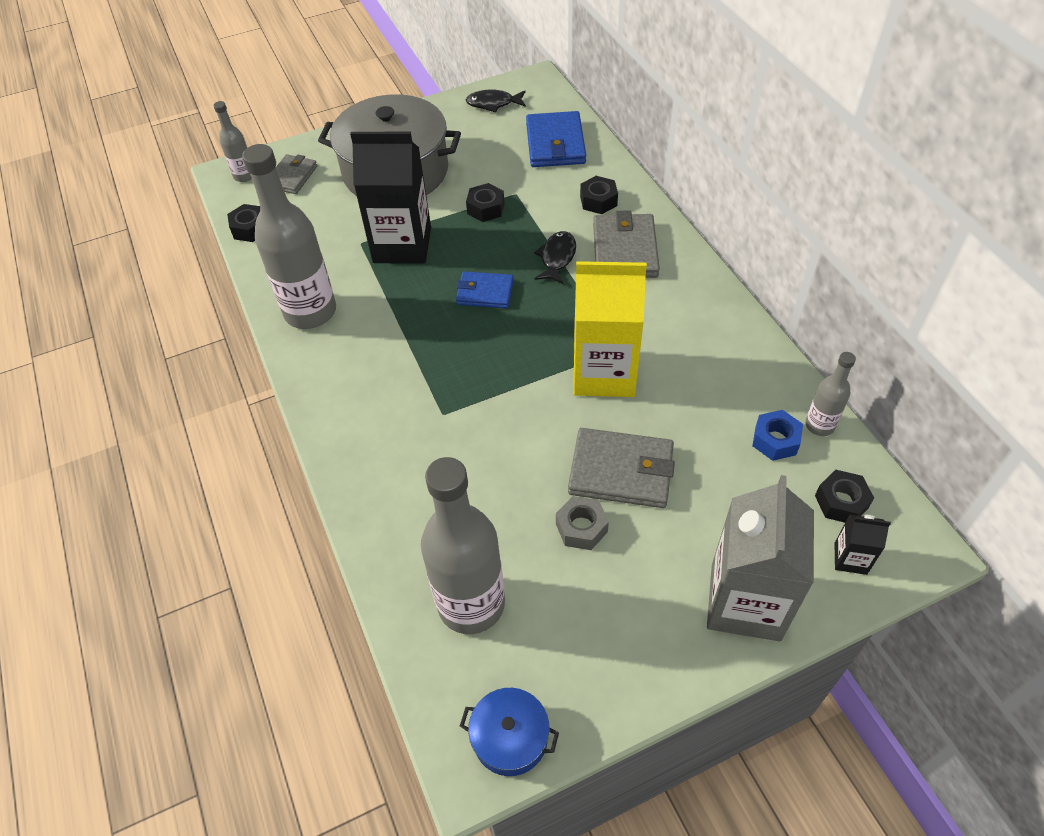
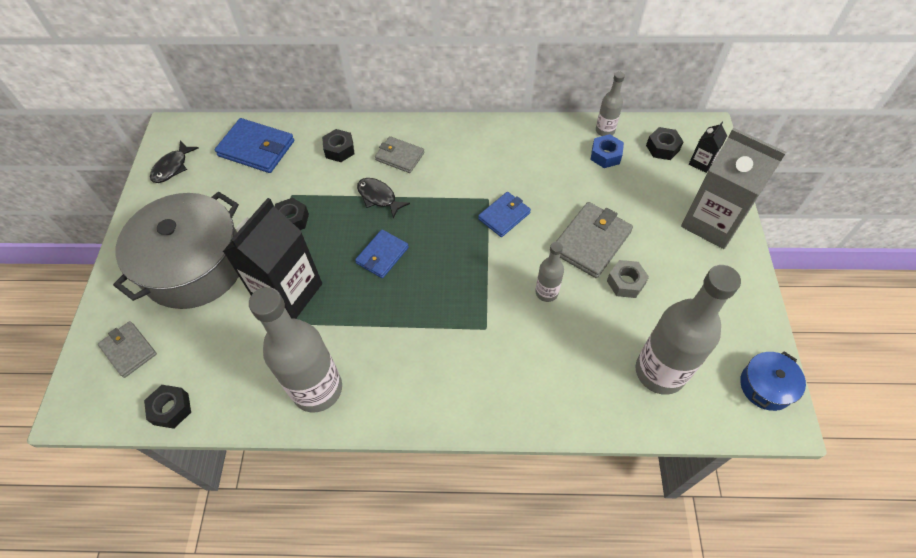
camera: 65 degrees left, 5 degrees up
(244, 176) = (90, 392): grey bottle -> grey bottle (546, 292)
(604, 373) = (504, 216): yellow carton -> blue wallet
(625, 250) = (400, 156): grey wallet -> grey wallet, size x0.63

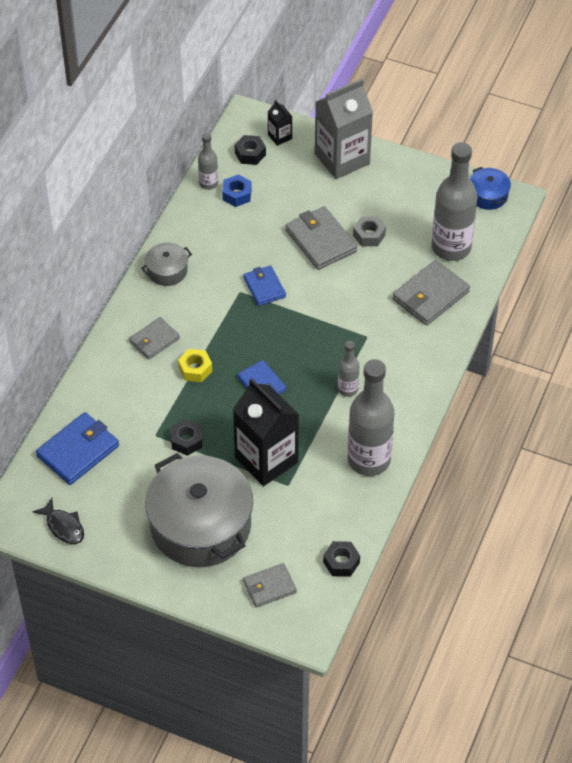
camera: 70 degrees left, 5 degrees down
(339, 150) = (119, 384): black nut -> none
(379, 197) = (195, 369): black fish -> yellow nut
(484, 138) = (167, 271): none -> grey pot
(546, 292) = (353, 287): grey bottle -> grey bottle (347, 389)
(576, 374) = (430, 295): none -> grey wallet

